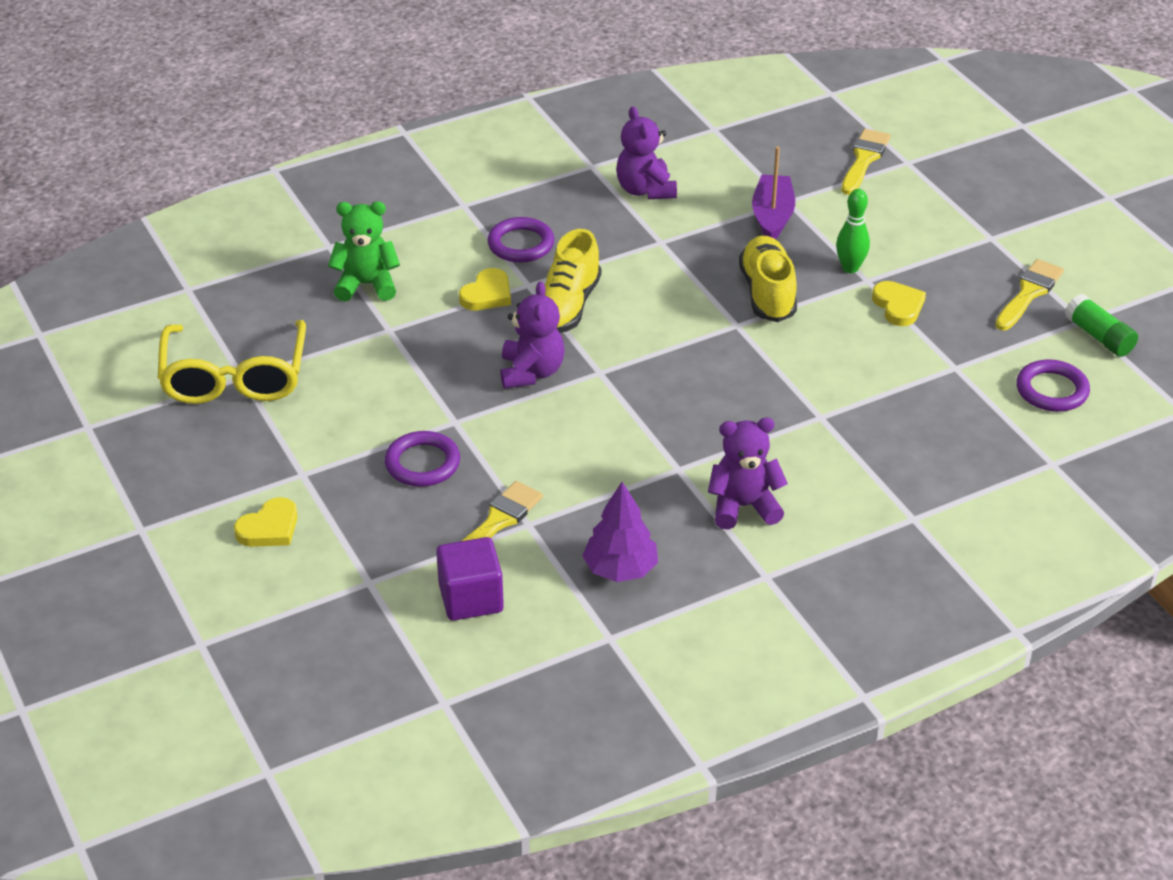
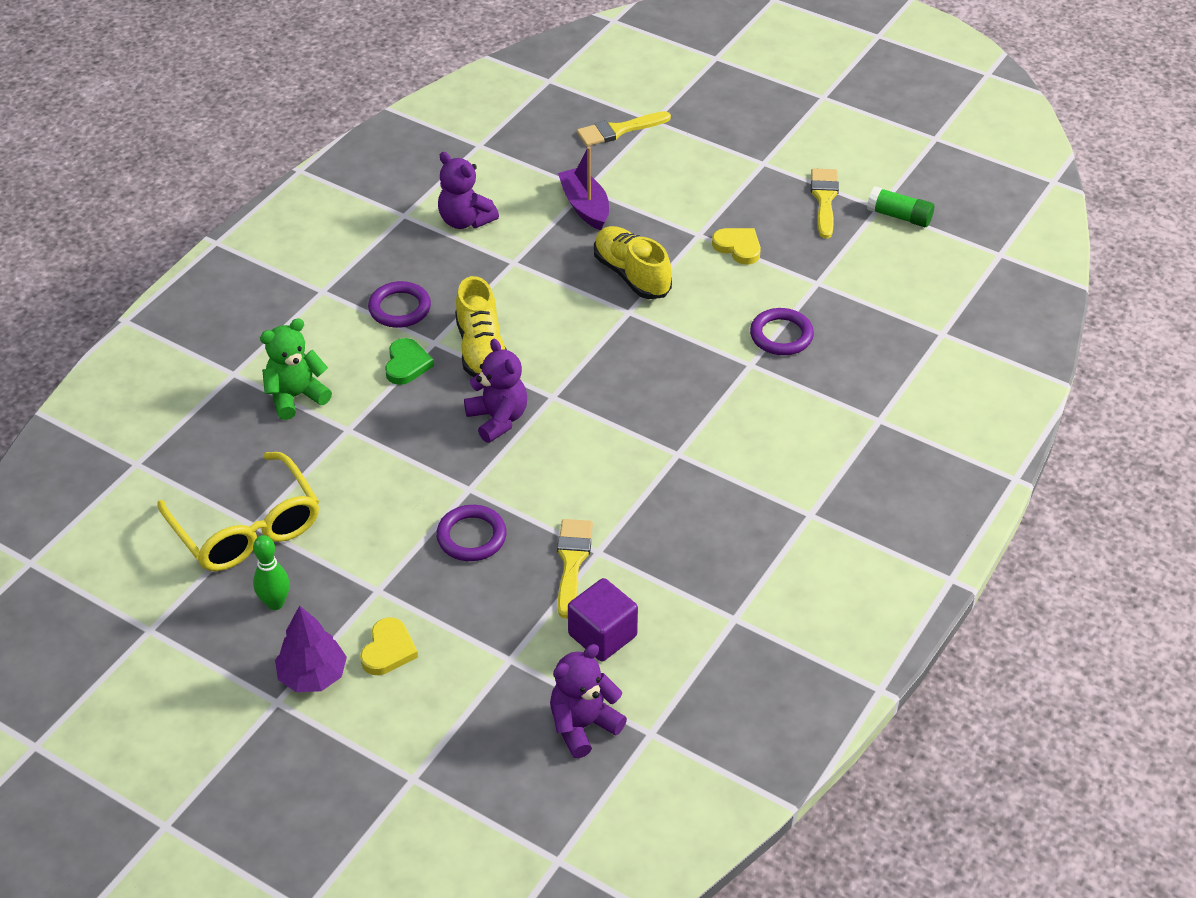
camera: 30 degrees left, 5 degrees up
(487, 294) = (407, 364): yellow heart -> green heart
(620, 569) = (699, 558): purple tree -> purple tree (313, 676)
(743, 506) = (750, 464): purple teddy bear -> purple teddy bear (583, 725)
(850, 268) = (678, 228): green bowling pin -> green bowling pin (275, 603)
(864, 160) = (618, 130): yellow brush -> yellow brush turned 105 degrees counterclockwise
(1052, 390) = (898, 273): purple ring -> purple ring (781, 335)

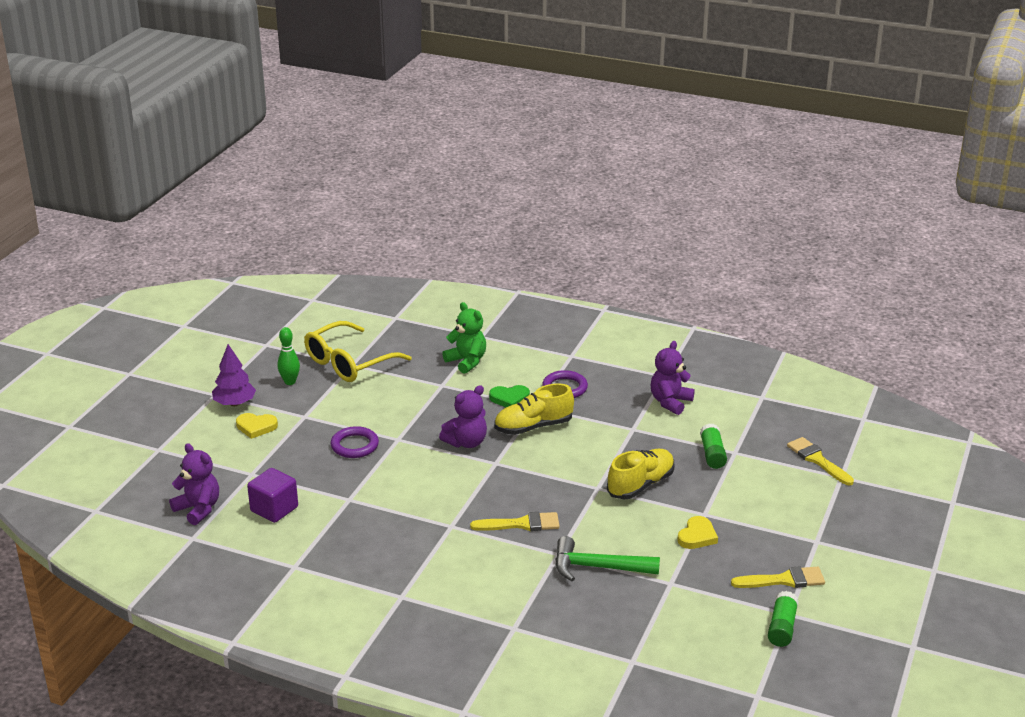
camera: 80 degrees right, 15 degrees down
(572, 562) = (338, 489): yellow brush -> yellow brush (521, 524)
(585, 206) = (712, 454): purple boat -> green glue stick
(781, 335) = (597, 567): purple ring -> green hammer

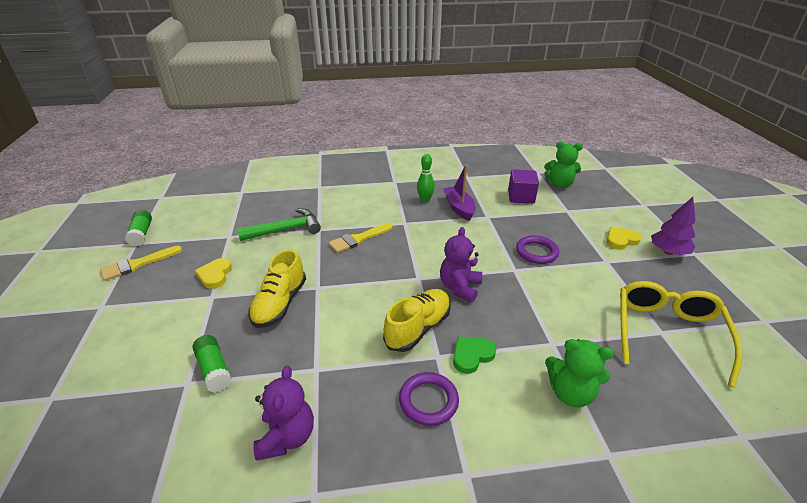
camera: 150 degrees right, 5 degrees up
(198, 509) = (559, 184): purple teddy bear -> green teddy bear
(290, 382) = (671, 288): green bowling pin -> green bowling pin (425, 200)
(366, 522) = (459, 208): none -> purple boat
(817, 460) = (77, 413): yellow brush -> none

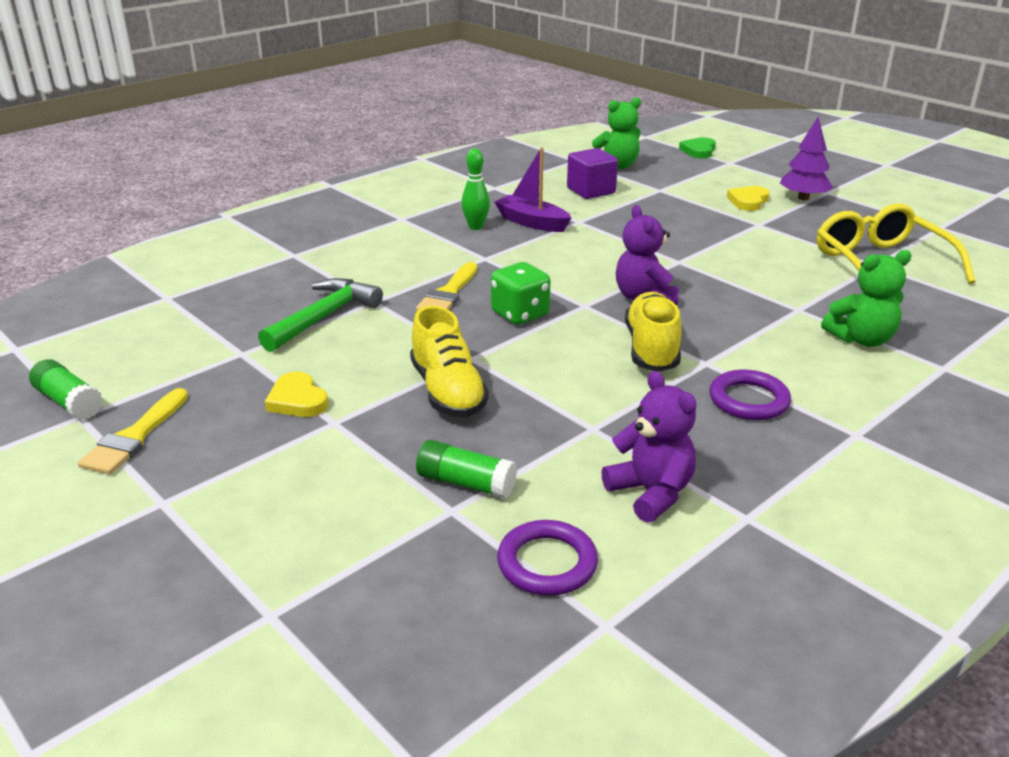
camera: 35 degrees left, 5 degrees down
(376, 269) = (520, 314): none -> green dice
(472, 355) = (738, 348): green heart -> green heart (699, 151)
(536, 252) = (680, 238): purple ring -> purple ring (547, 563)

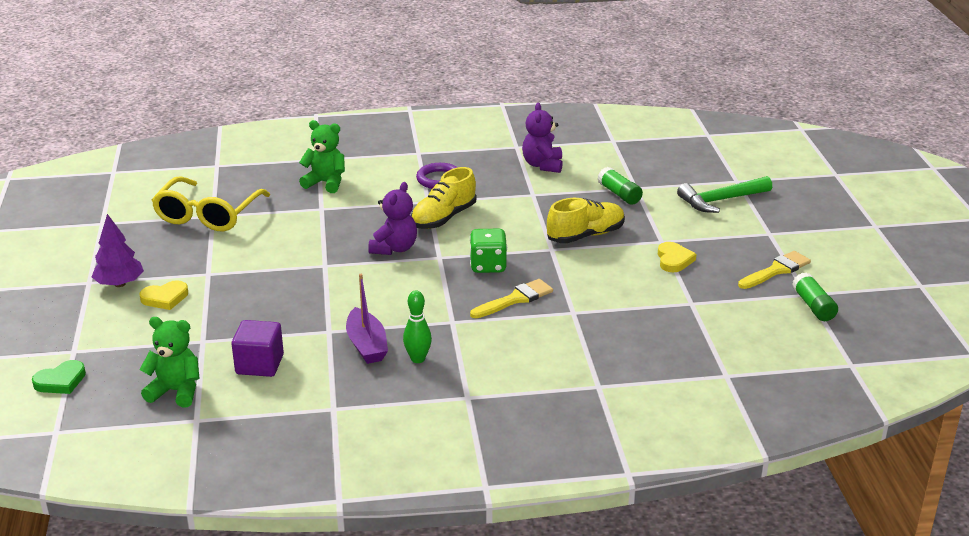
camera: 145 degrees left, 0 degrees up
(324, 317) = (618, 312): green hammer -> green hammer (720, 200)
(448, 391) = (585, 235): yellow shoe -> yellow shoe turned 45 degrees clockwise
(547, 563) = (614, 160): purple ring -> none

